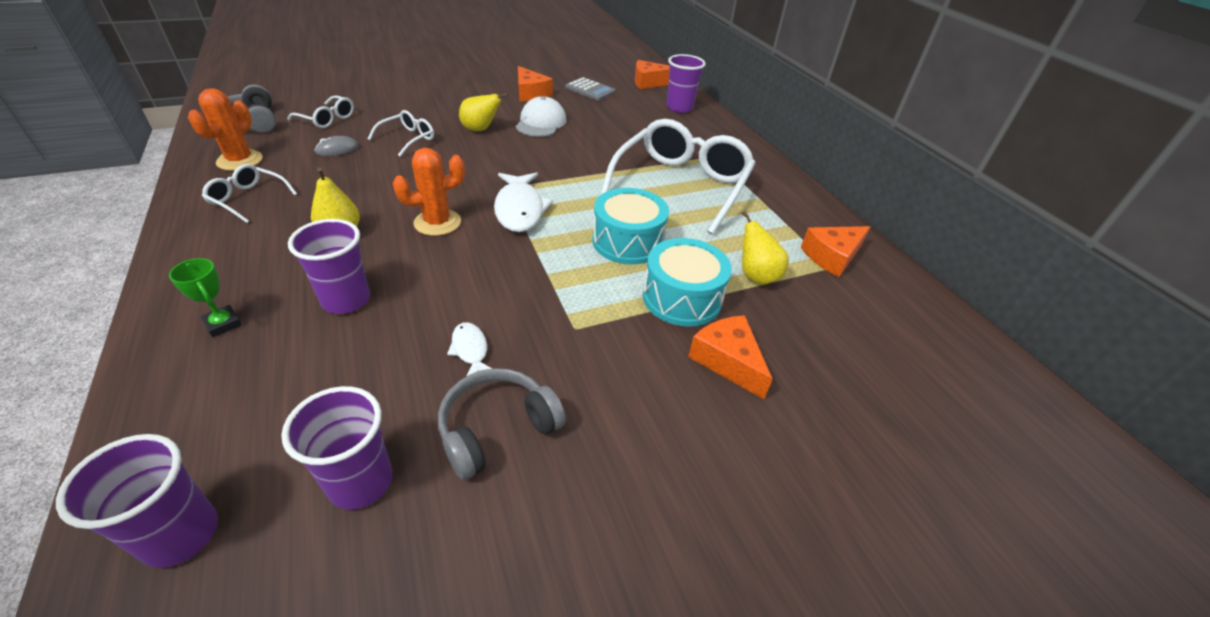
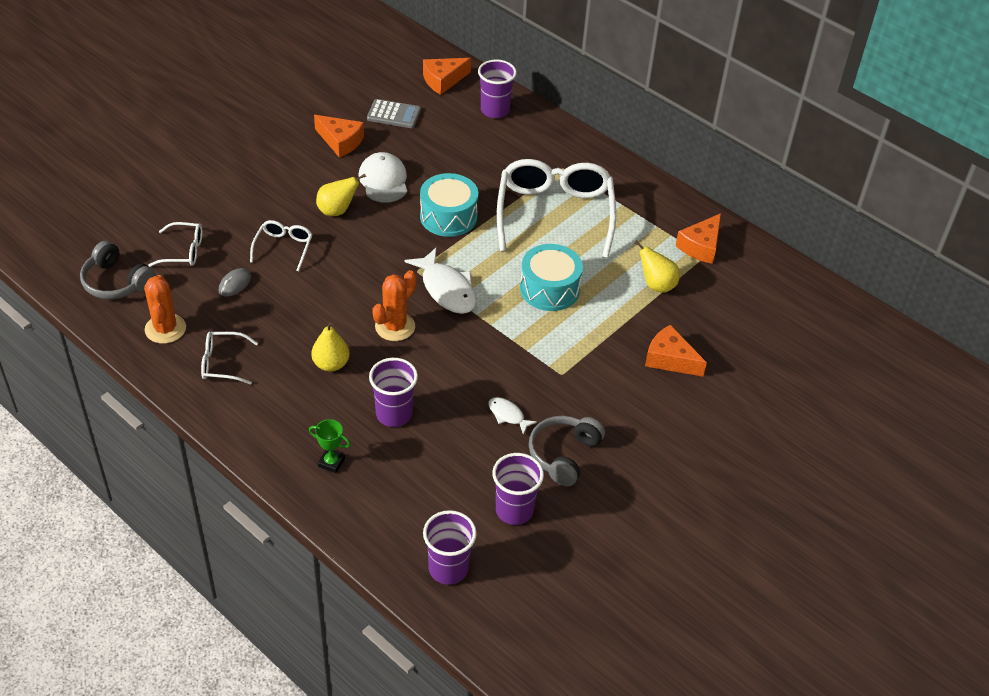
camera: 25 degrees left, 5 degrees up
(682, 298) = (616, 323): turquoise drum -> turquoise drum (448, 216)

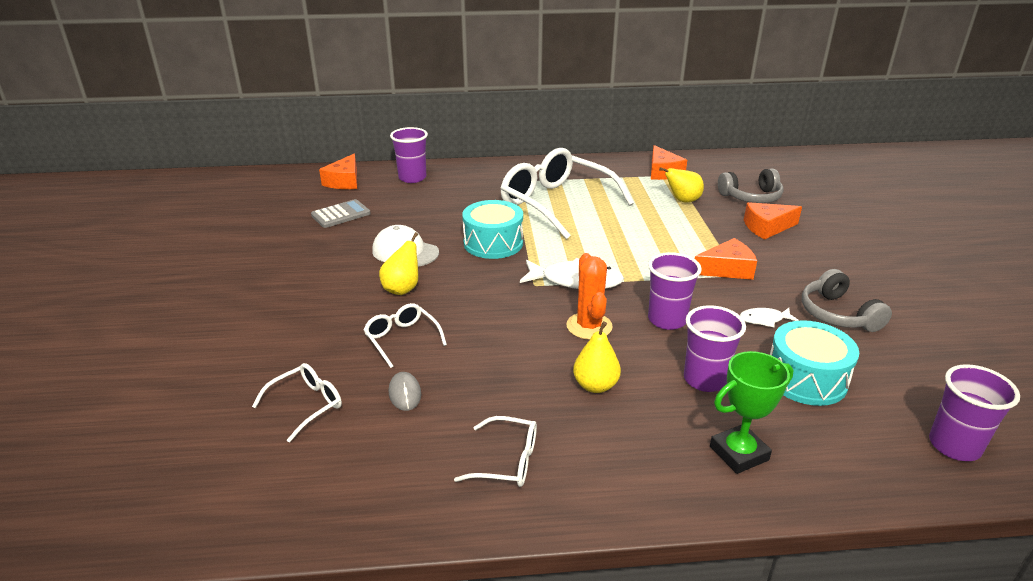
camera: 45 degrees left, 15 degrees down
(116, 282) = (271, 483): grey headphones -> grey headphones (751, 197)
(165, 329) = (399, 480): orange cactus -> none
(222, 363) = (508, 461): white glasses -> white glasses turned 120 degrees counterclockwise
(331, 462) = (739, 453): green trophy -> green trophy, size x1.57
(340, 141) = (325, 249): orange cheese -> orange cheese (727, 269)
(514, 510) = (892, 369): purple cup -> purple cup (667, 320)
(549, 289) = (635, 239): turquoise drum -> turquoise drum (806, 379)

